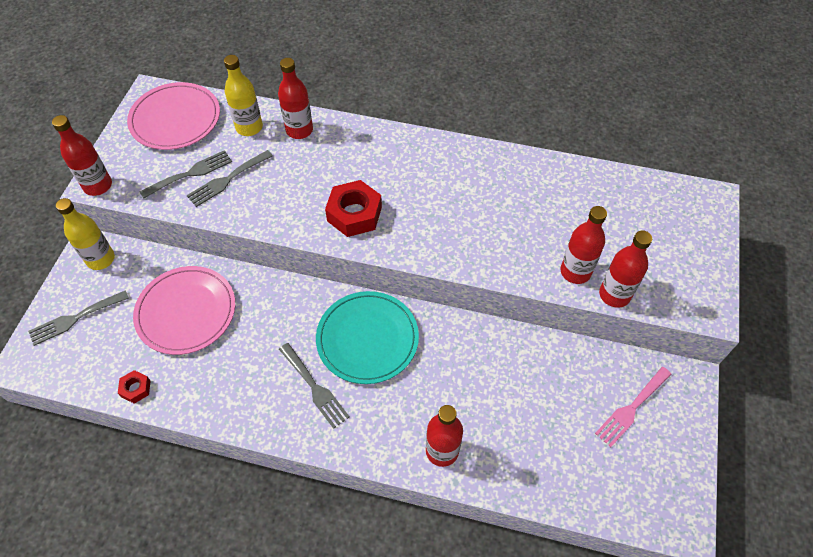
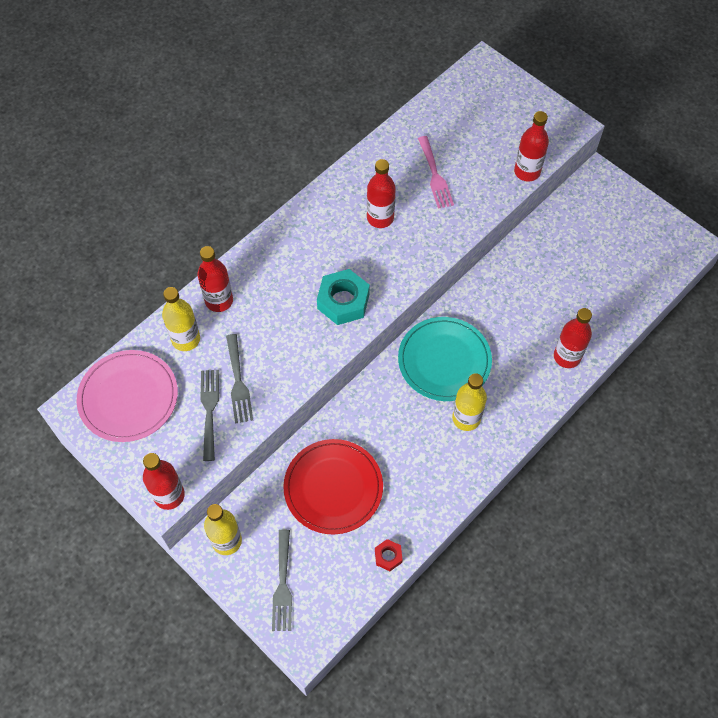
camera: 60 degrees left, 5 degrees up
(186, 312) = (333, 487): pink plate -> red plate
(315, 387) = (466, 418): grey fork -> yellow bottle
(354, 214) = (343, 301): red nut -> turquoise nut
(575, 272) = (493, 184): red bottle -> red bottle (380, 218)
(631, 408) = (599, 222): pink fork -> pink fork (435, 175)

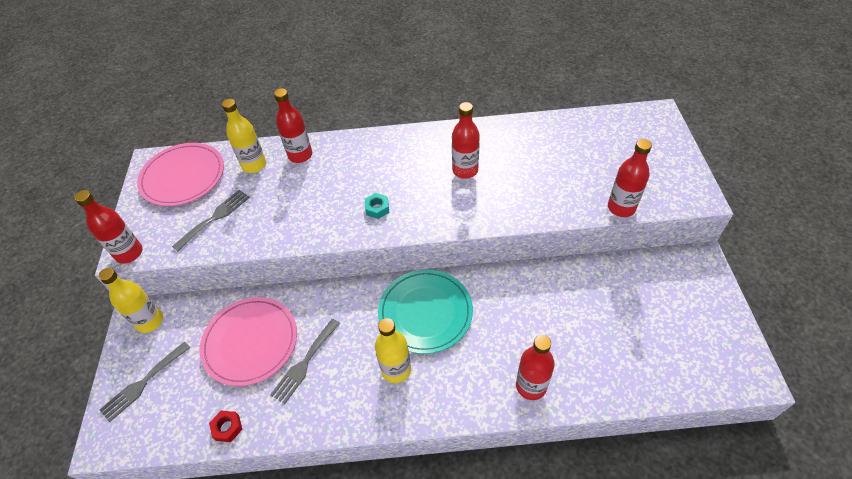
camera: 45 degrees right, 10 degrees down
(238, 382) = (251, 213): grey fork -> grey fork (304, 363)
(333, 487) = (250, 342): red plate -> pink plate
(343, 301) = (377, 208): turquoise nut -> turquoise nut, size x0.51
(435, 175) = (538, 166): pink fork -> none

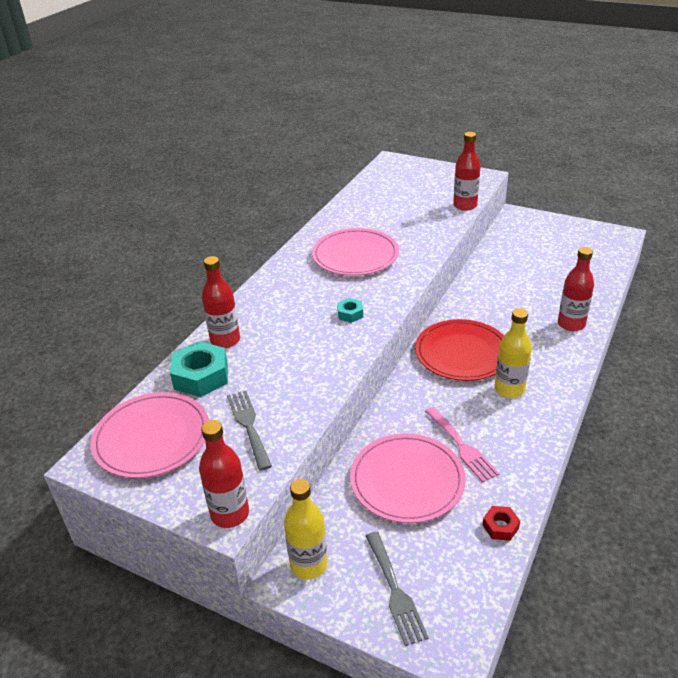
camera: 60 degrees left, 15 degrees down
(254, 165) = (201, 376): yellow bottle -> turquoise nut
(304, 363) = (462, 446): grey fork -> pink fork
(425, 312) = (462, 353): turquoise plate -> red plate
(465, 170) = (355, 255): red bottle -> pink plate

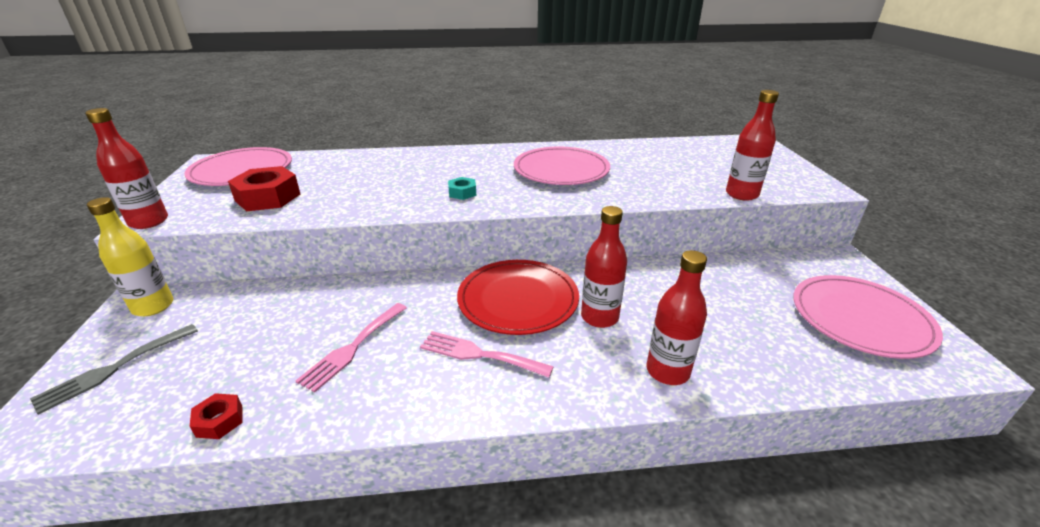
camera: 55 degrees right, 5 degrees down
(201, 376) = (326, 164): turquoise nut -> none
(225, 340) = (379, 159): red bottle -> red bottle (599, 317)
(248, 425) = (268, 197): grey fork -> red nut
(407, 480) = (282, 326): pink plate -> pink plate (860, 319)
(509, 389) = (479, 354): yellow bottle -> pink fork

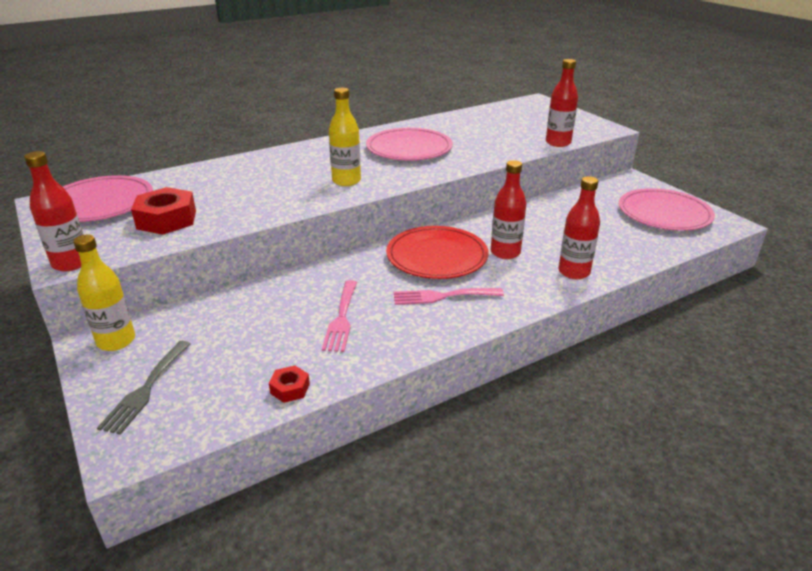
camera: 25 degrees left, 0 degrees up
(462, 193) = (346, 181): turquoise nut -> yellow bottle

